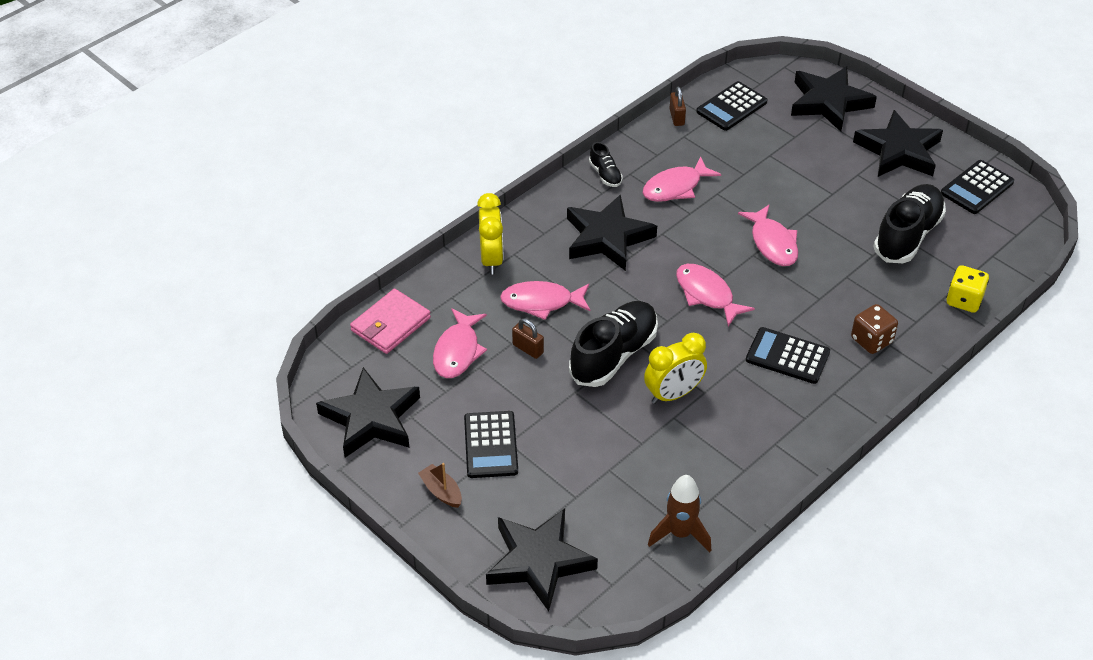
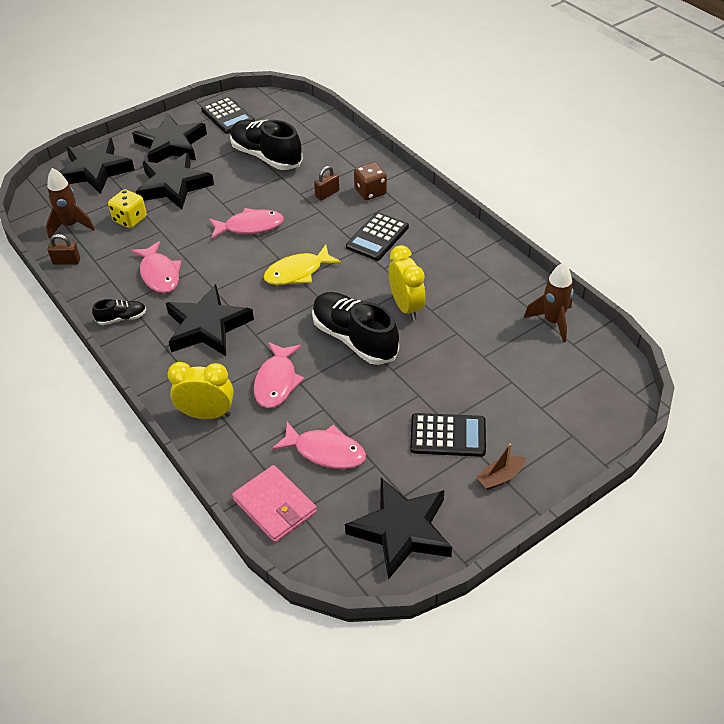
camera: 80 degrees left, 0 degrees up
(528, 349) = (334, 397): brown padlock -> brown padlock (327, 194)
(539, 561) = (580, 413): black star -> black star (173, 186)
(707, 294) = (298, 272): pink fish -> yellow fish
(731, 107) = (71, 226): black calculator -> brown rocket
(964, 300) = (341, 142): yellow dice -> yellow dice (130, 219)

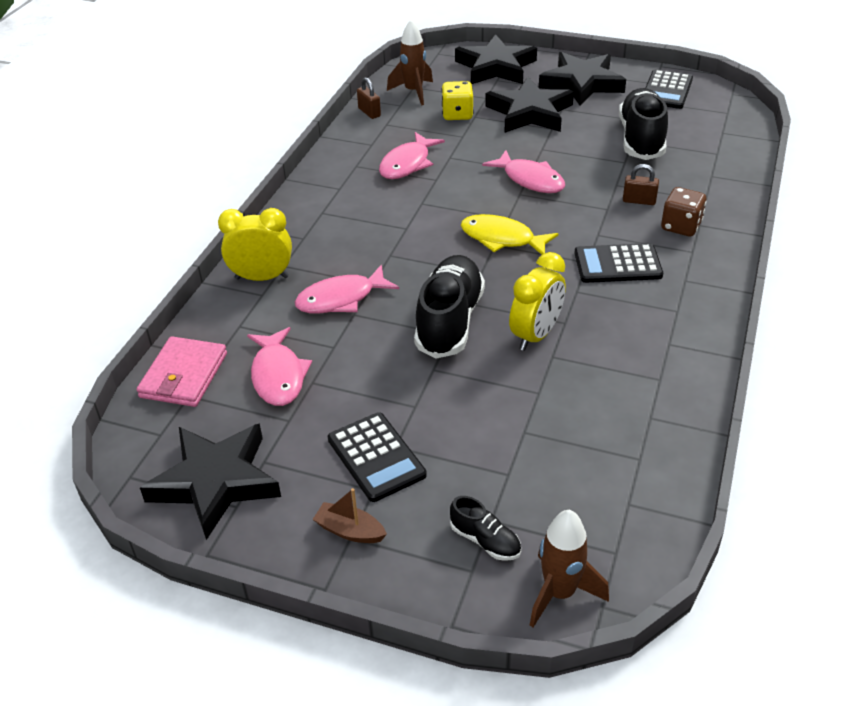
camera: 55 degrees right, 5 degrees down
(122, 318) = (332, 173): black shoe -> black shoe (485, 540)
(207, 326) = (370, 223): black star -> none
(207, 414) = (262, 278): yellow clock -> yellow clock turned 60 degrees counterclockwise
(552, 322) = (645, 467): brown rocket -> brown rocket (559, 593)

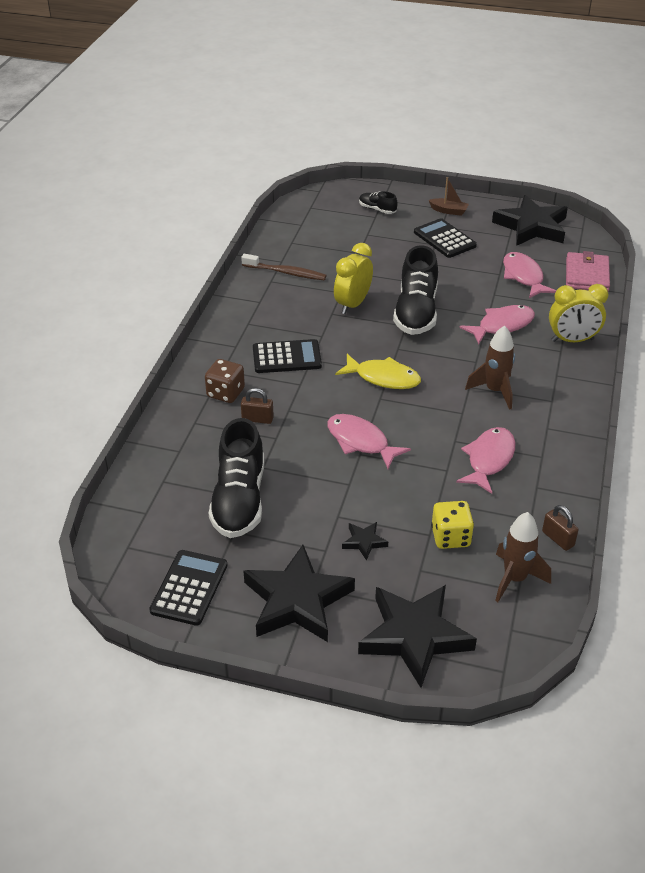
camera: 175 degrees right, 0 degrees up
(529, 112) = (364, 542): black star -> black star, size x0.43
(559, 593) = (339, 194): brown rocket -> brown rocket (495, 391)
(639, 393) = (286, 273): none -> brown toothbrush

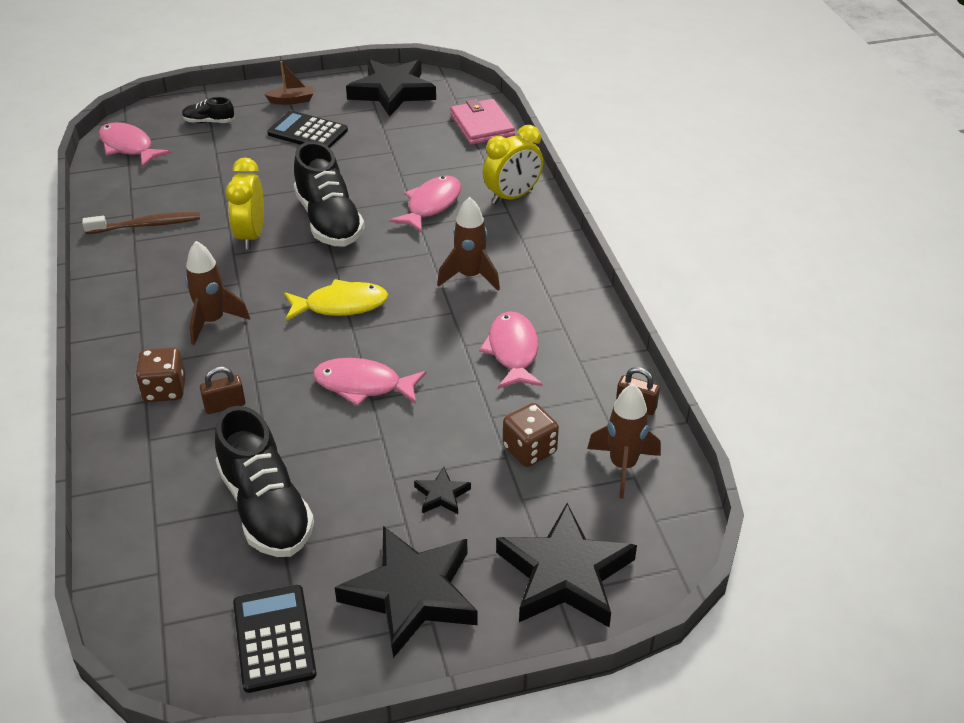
camera: 30 degrees left, 0 degrees up
(287, 357) = (212, 321): black calculator -> brown rocket
(450, 537) = (529, 450): yellow dice -> brown dice
(523, 276) = (419, 146): pink fish -> pink fish (129, 147)

